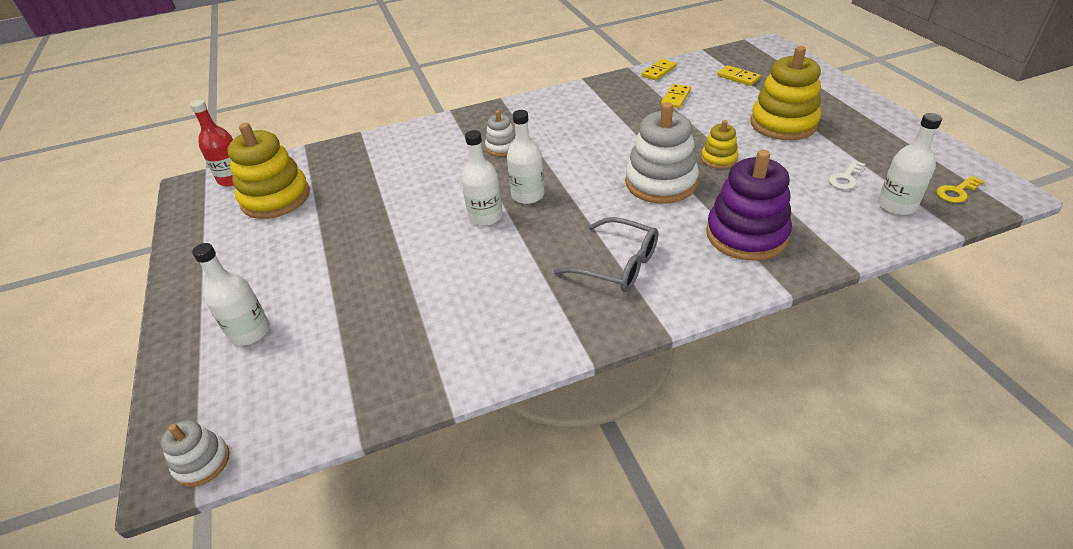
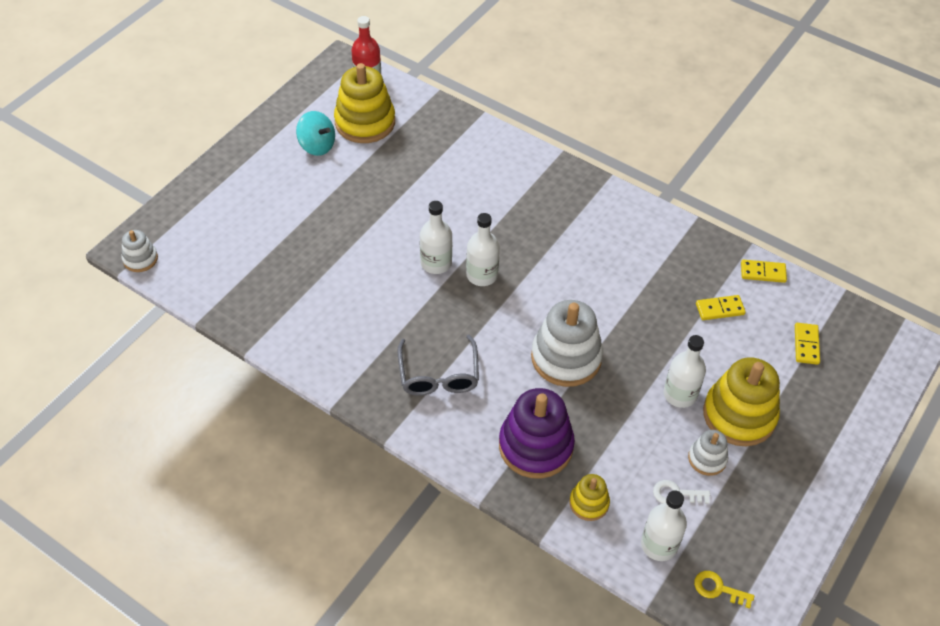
camera: 50 degrees right, 10 degrees up
(249, 332) = (237, 208): white bottle -> white bottle (680, 394)
(257, 239) = (317, 145): none -> turquoise spinning top
(502, 147) = (534, 221): white stacking toy -> white stacking toy (707, 458)
(718, 159) = (635, 385): yellow stacking toy -> yellow stacking toy (589, 503)

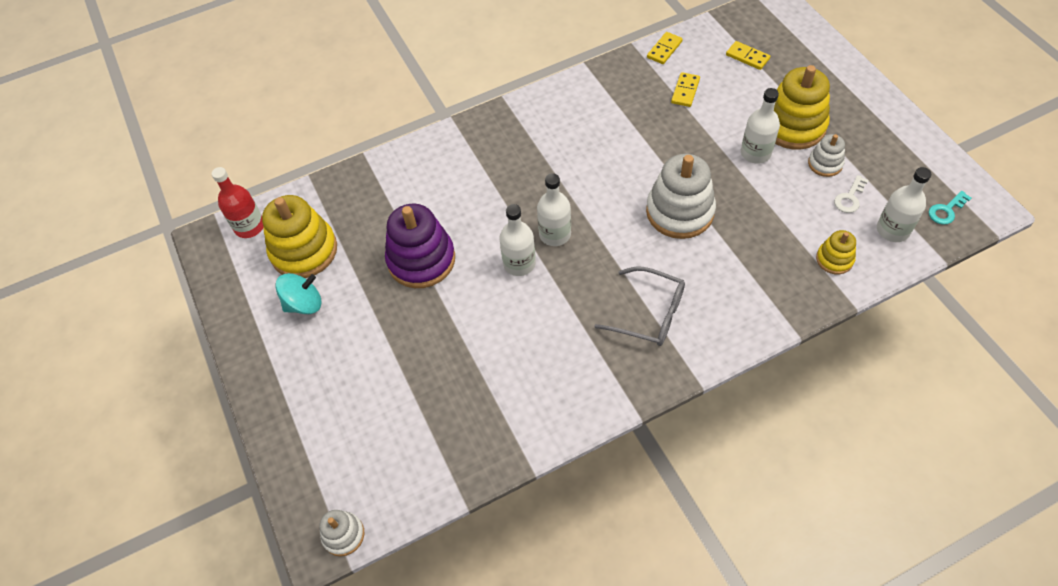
camera: 55 degrees left, 5 degrees up
(535, 446) = (761, 272): purple stacking toy -> purple stacking toy (421, 260)
(718, 589) = (946, 210): yellow key -> turquoise key

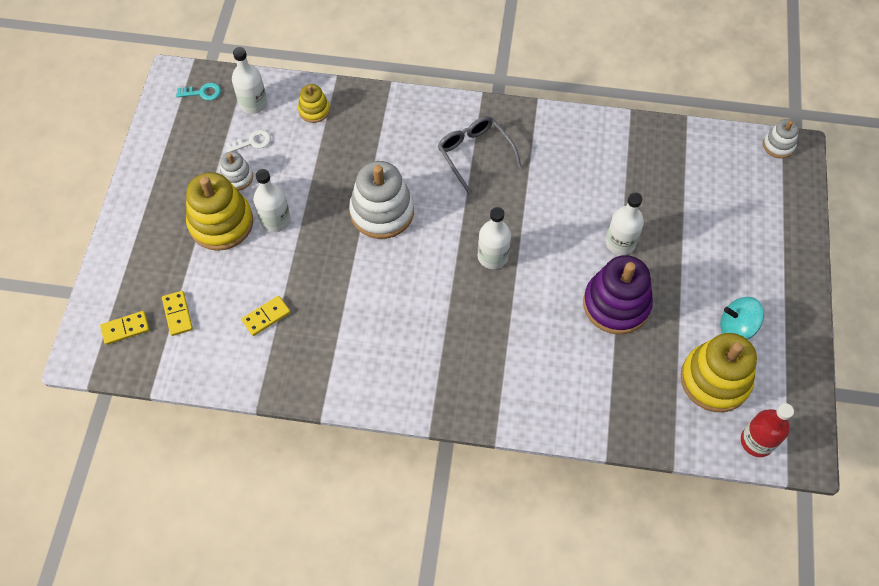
camera: 150 degrees left, 5 degrees up
(519, 263) = (539, 250): white bottle -> white bottle (620, 242)
(664, 49) = (236, 376): yellow domino -> yellow domino (125, 328)

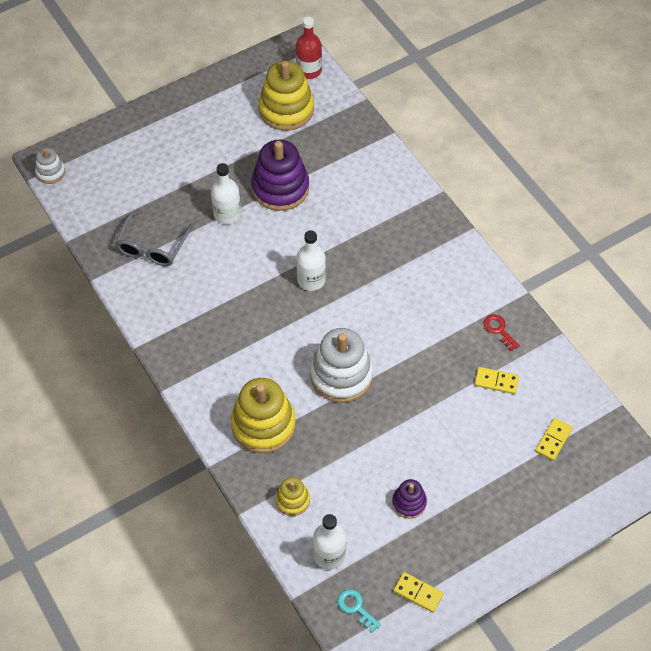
camera: 130 degrees left, 5 degrees down
(125, 328) = (599, 464): yellow domino -> yellow domino (418, 593)
(221, 223) = (457, 477): yellow stacking toy -> yellow stacking toy (263, 425)
(237, 177) = (409, 503): white stacking toy -> purple stacking toy
(252, 142) = (366, 521): white key -> none
(275, 220) = (418, 441): white bottle -> none
(308, 360) = (499, 330): none -> red key
(475, 154) = (231, 352): grey glasses -> grey glasses (152, 246)
(736, 327) = (236, 118): turquoise spinning top -> none

